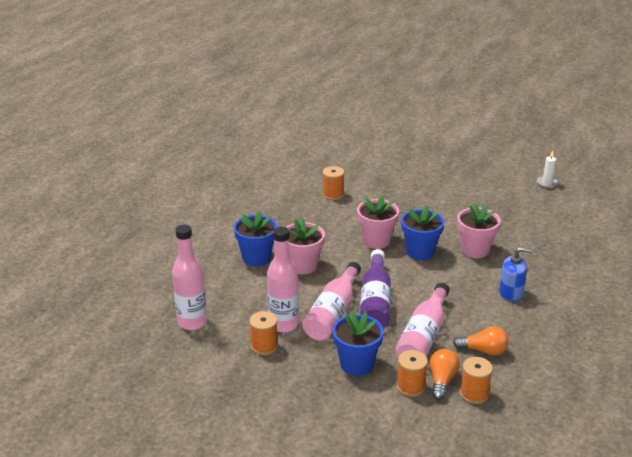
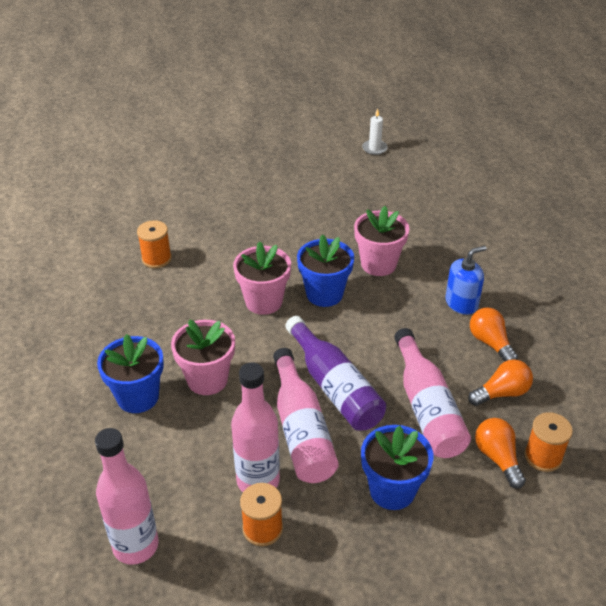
camera: 35 degrees left, 10 degrees up
(410, 387) = (475, 486): orange spool -> none
(506, 322) = (490, 343): none -> orange light bulb

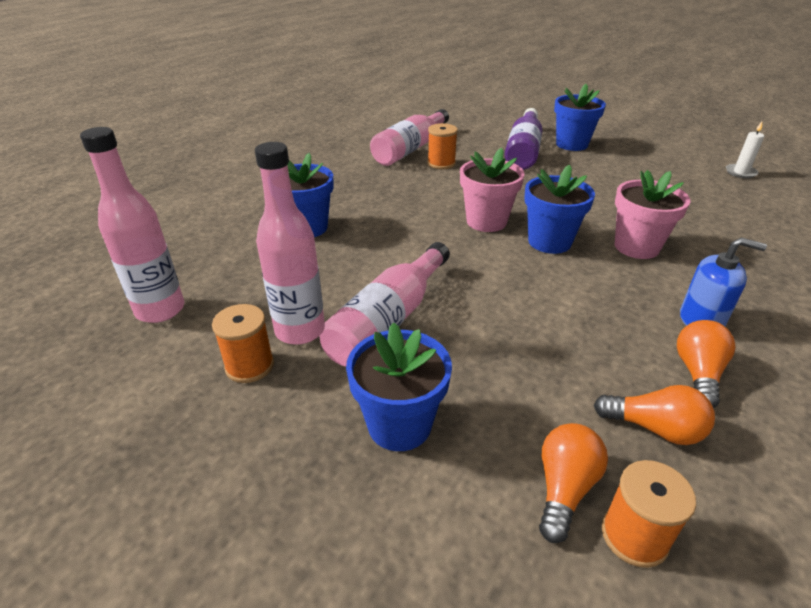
camera: 45 degrees right, 5 degrees down
(207, 379) = (368, 244): pink flower pot -> none
(234, 177) = (571, 144): none -> blue flower pot
(335, 387) = (464, 308): purple bottle -> purple bottle (523, 151)
(427, 408) = (537, 382): pink bottle -> pink bottle (410, 149)

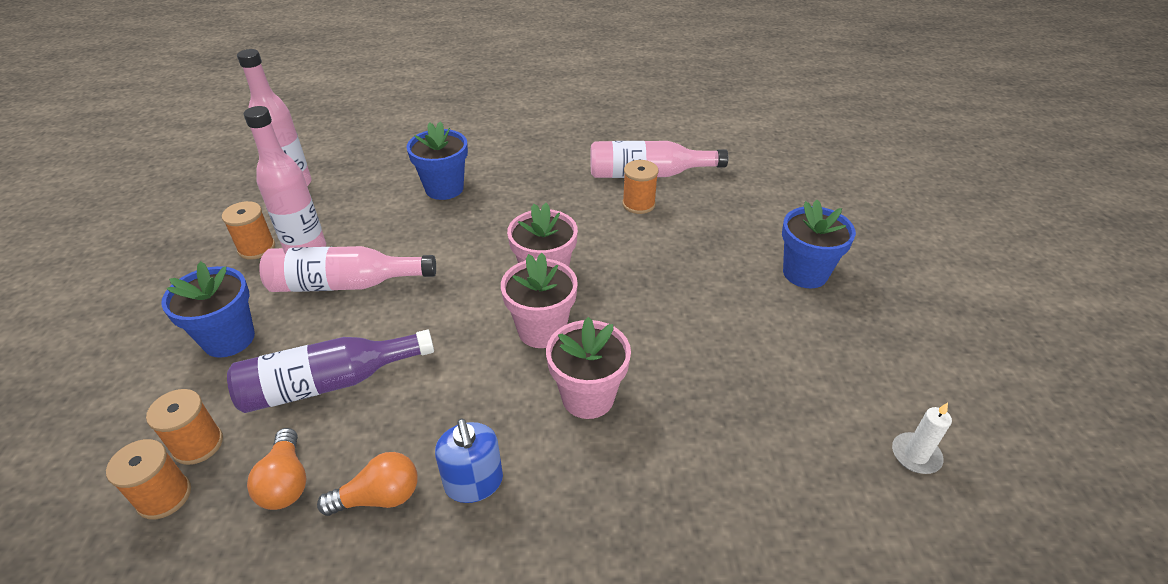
camera: 55 degrees right, 5 degrees up
(523, 151) = (737, 244): purple bottle -> purple bottle (329, 383)
(549, 242) = (542, 330): blue flower pot -> pink flower pot
(564, 488) = (198, 444): orange light bulb -> orange spool

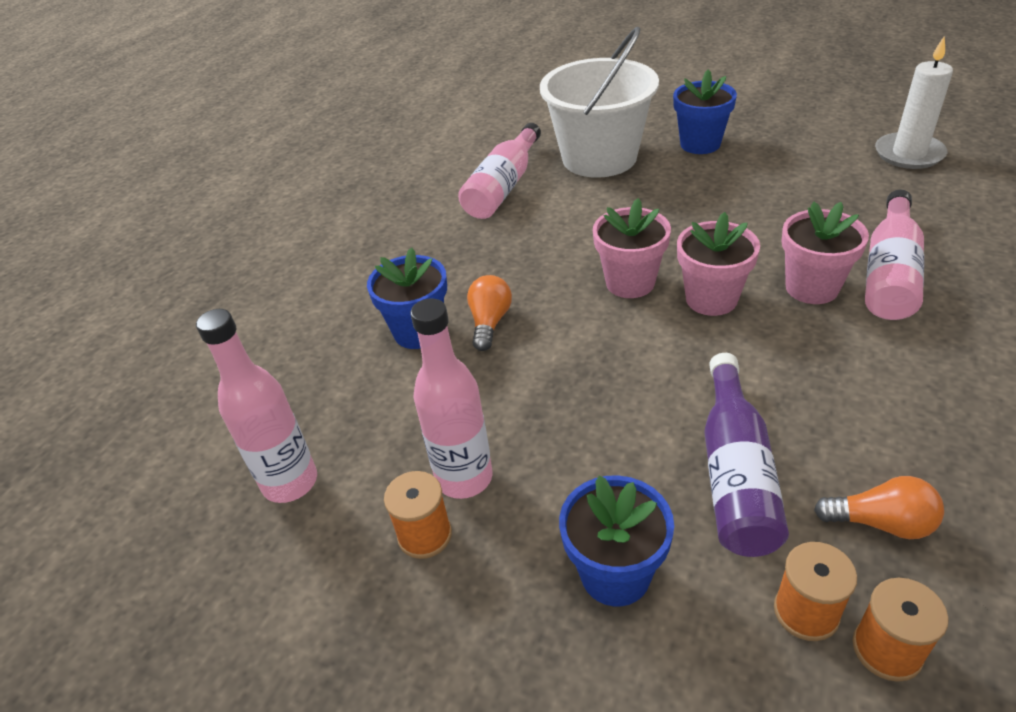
camera: 60 degrees left, 0 degrees up
(345, 284) = (559, 443): pink bottle -> pink bottle (890, 273)
(379, 497) = (912, 446): orange light bulb -> orange light bulb (489, 322)
(474, 482) = (903, 376): blue soap dispenser -> none
(638, 204) = (549, 203): orange spool -> none
(730, 214) = (599, 158): none -> white bucket
(915, 455) = (908, 154): white candle -> white candle, size x1.84

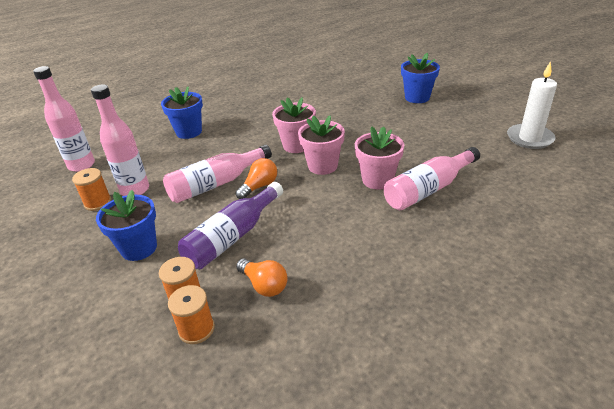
camera: 30 degrees right, 5 degrees down
(489, 322) = (219, 139): orange light bulb -> orange light bulb (259, 186)
(503, 186) = (298, 87): pink bottle -> pink bottle (216, 184)
(599, 158) = (358, 88): white bucket -> none

